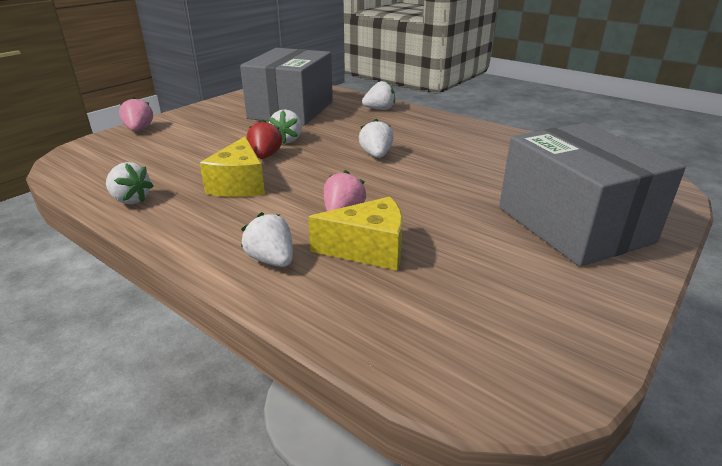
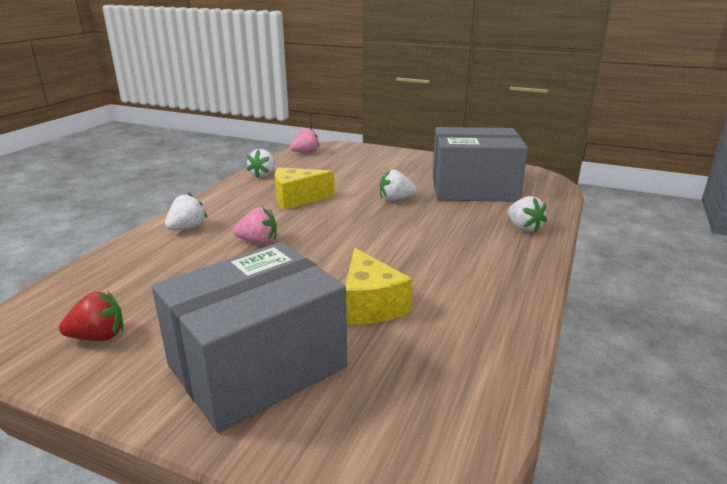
camera: 75 degrees right, 5 degrees down
(139, 130) = (378, 151): pink strawberry -> pink strawberry (305, 152)
(265, 156) = (354, 197): red strawberry -> red strawberry (98, 337)
(368, 249) = (201, 258): yellow cheese -> yellow cheese (370, 305)
(376, 155) = (386, 241): white strawberry -> none

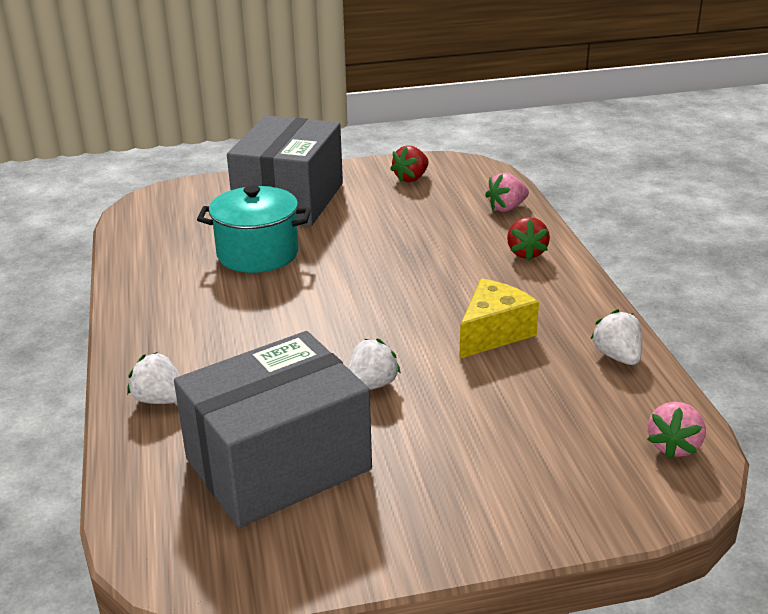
camera: 145 degrees right, 5 degrees up
(187, 228) = (526, 253): white strawberry -> red strawberry
(258, 241) = (433, 266): pink strawberry -> pink strawberry (506, 208)
(370, 305) = (258, 254): yellow cheese -> turquoise pot

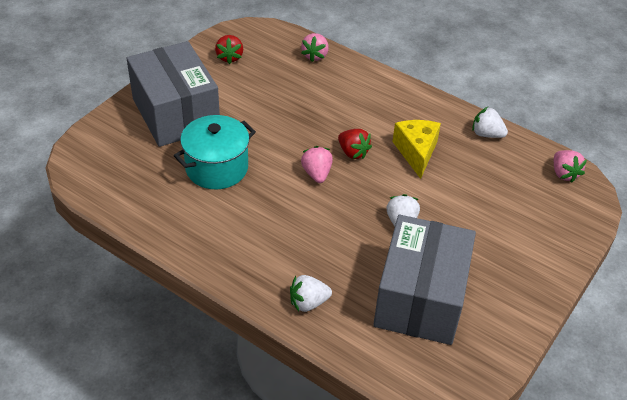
camera: 45 degrees left, 15 degrees up
(347, 301) = (316, 174): none -> pink strawberry
(526, 253) = (366, 86): red strawberry -> red strawberry (353, 152)

